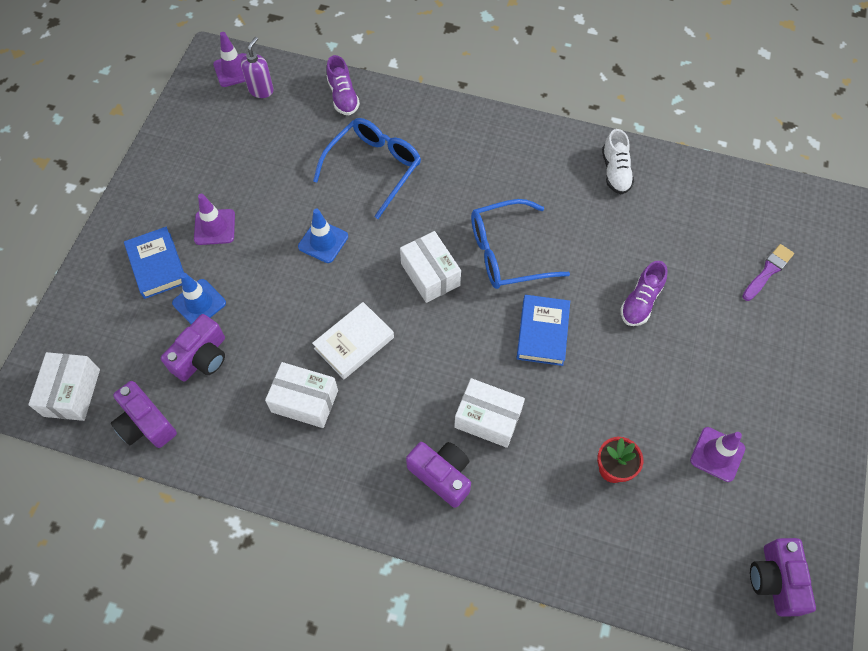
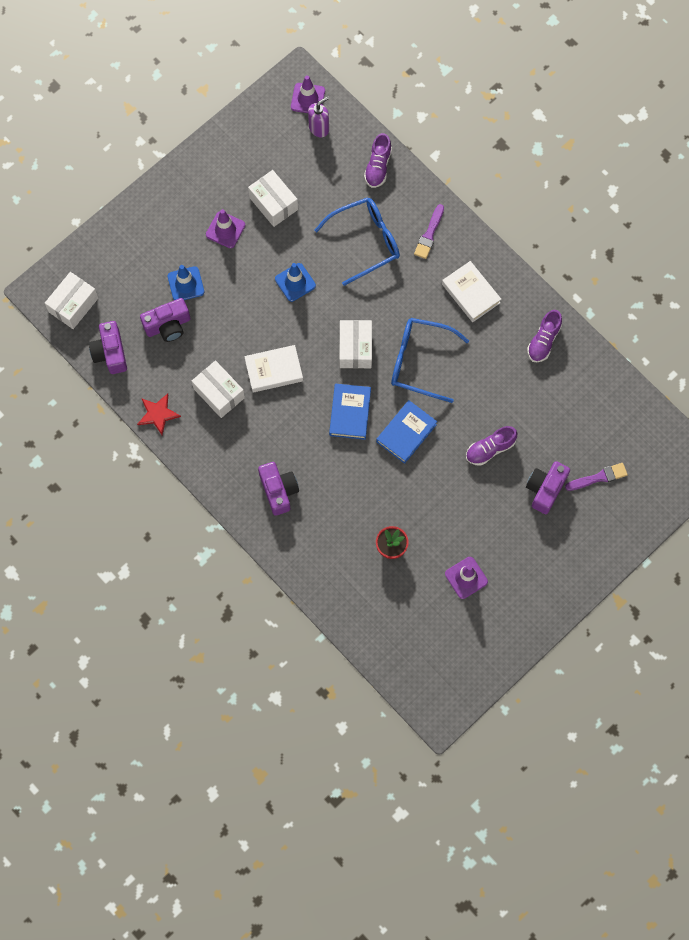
camera: 30 degrees right, 10 degrees up
(157, 265) = (171, 239): blue book -> blue book (350, 413)
(243, 464) = (158, 414): none -> red star
(434, 131) = (429, 234): none -> purple brush
(488, 419) = (331, 471): white box -> white box (273, 203)
(513, 164) = (470, 293): none -> white book
(615, 172) = (543, 341): white shoe -> purple shoe
(775, 580) = (445, 670): purple camera -> purple camera (545, 489)

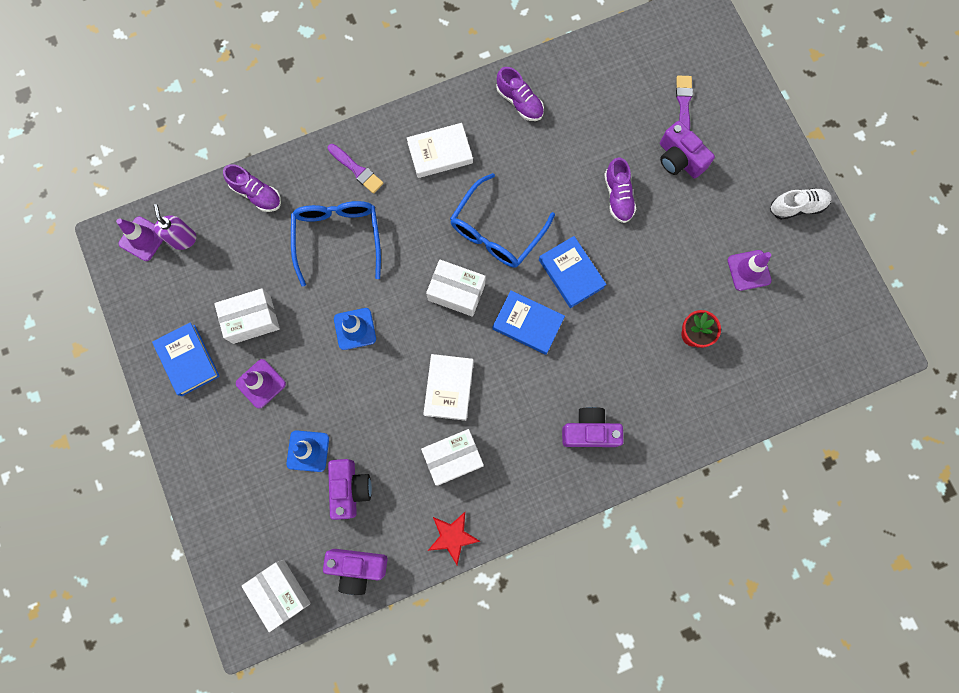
camera: 70 degrees left, 5 degrees up
(224, 170) = (188, 360): none -> blue book
(541, 602) = (797, 207): none -> white shoe

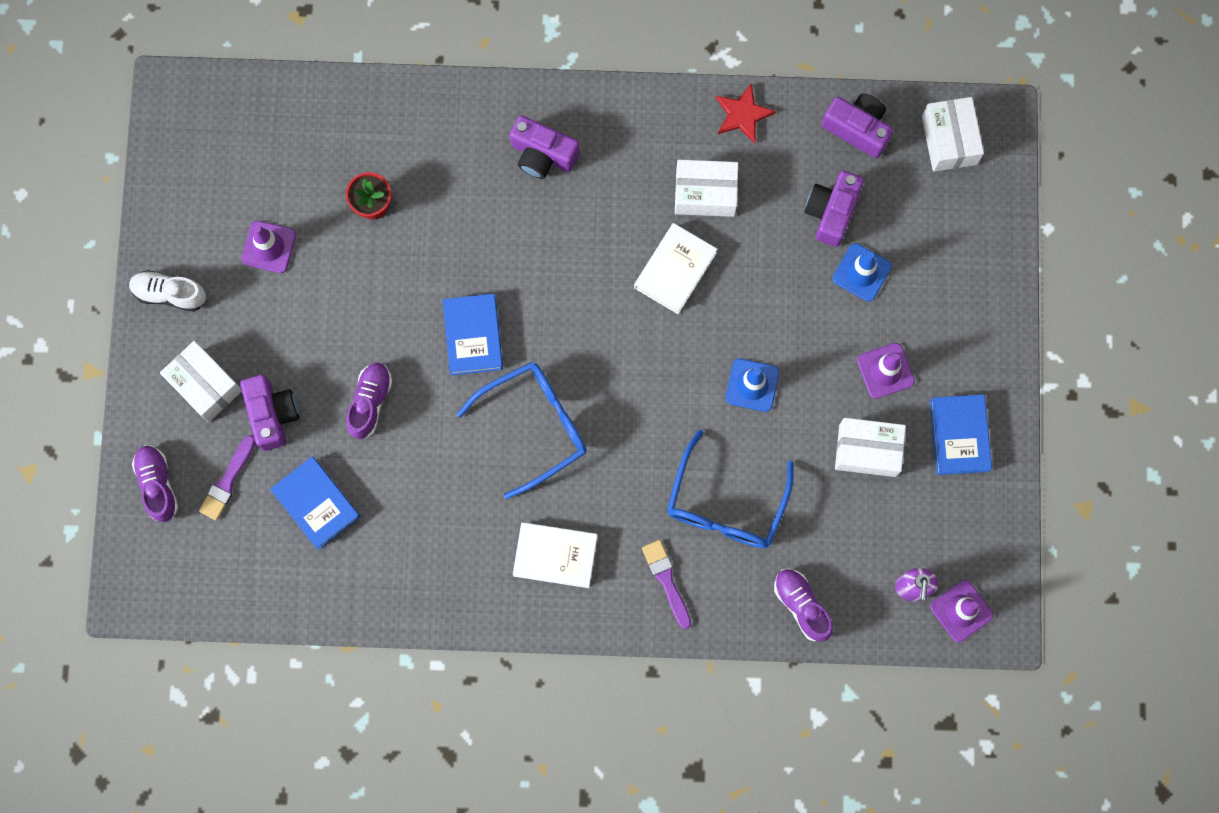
camera: 155 degrees left, 0 degrees up
(456, 292) = (615, 375): white box -> white box (205, 385)
(519, 102) = (426, 577): purple shoe -> purple shoe (158, 485)
(527, 324) = (552, 301): blue book -> blue book (316, 504)

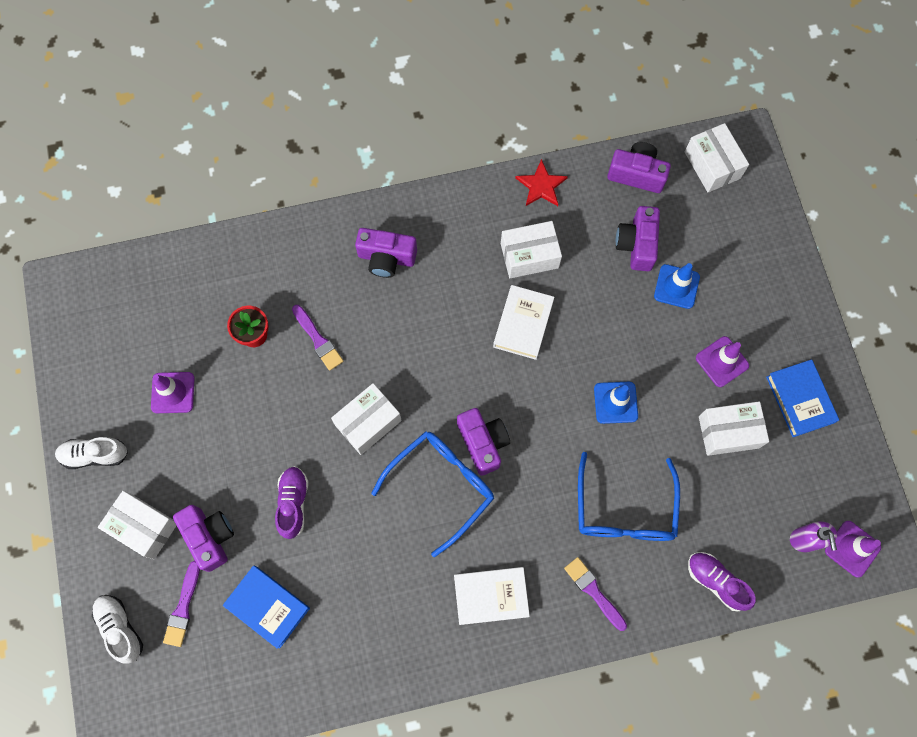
camera: 15 degrees left, 5 degrees down
(158, 485) = (120, 628): purple shoe -> white shoe
(442, 229) = (318, 340): none -> purple brush
(473, 336) = (368, 422): blue book -> white box
(592, 391) = (483, 443): none -> purple camera

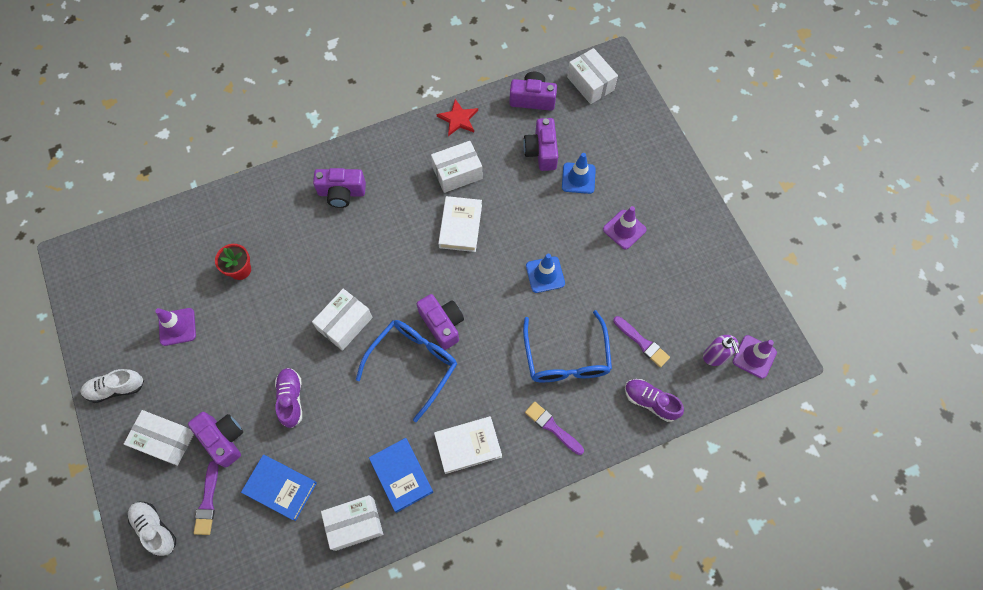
camera: 10 degrees left, 5 degrees down
(318, 340) = (294, 265): purple brush -> purple brush (642, 343)
(728, 432) = (639, 282): white box -> white box (355, 524)
(800, 399) = (691, 248): blue book -> blue book (401, 475)

